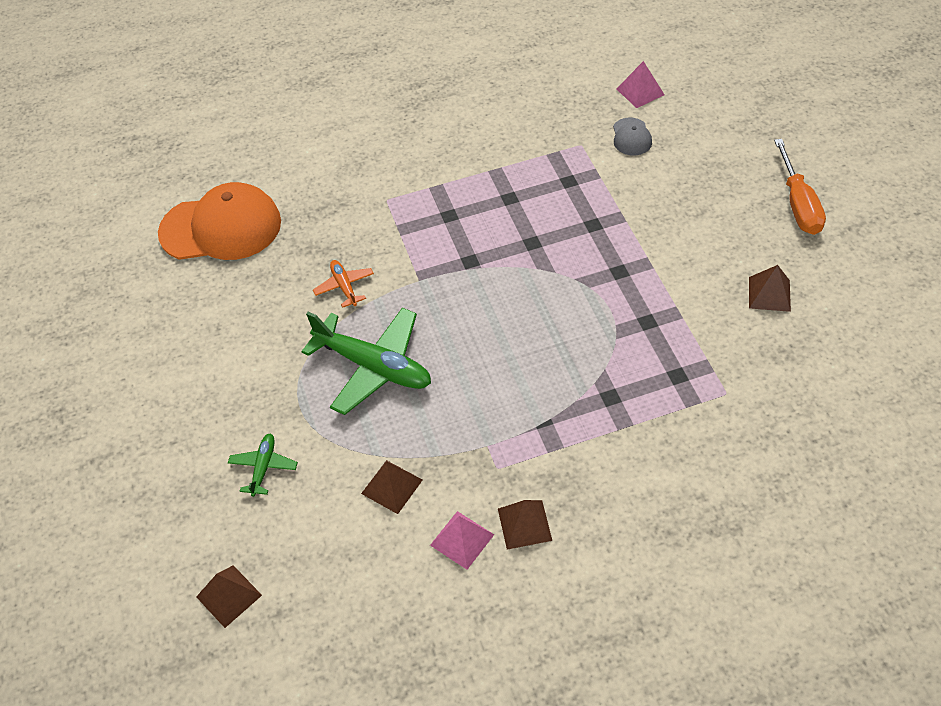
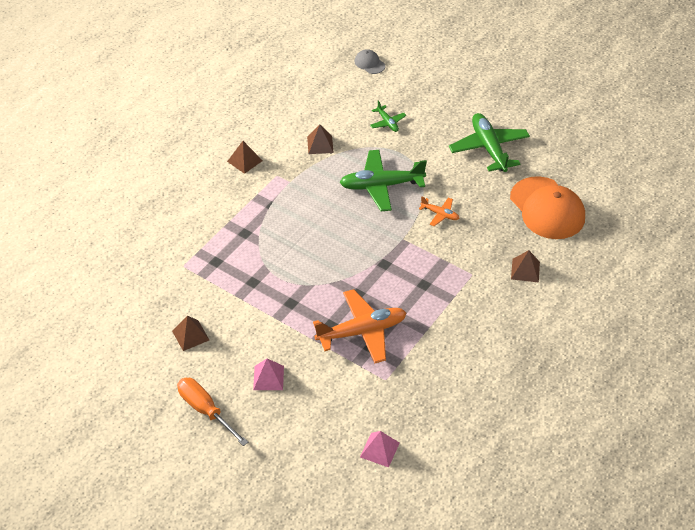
camera: 140 degrees right, 5 degrees down
(186, 343) = (489, 148): none -> green plane
(221, 227) = (547, 208): orange cap -> orange cap turned 75 degrees counterclockwise
(229, 596) = (350, 78): brown pyramid -> brown pyramid (525, 270)
(462, 540) = (268, 142): pink pyramid -> pink pyramid (268, 377)
(564, 200) = (362, 332): none -> orange plane
(631, 137) = (355, 404): grey cap -> grey cap (369, 63)

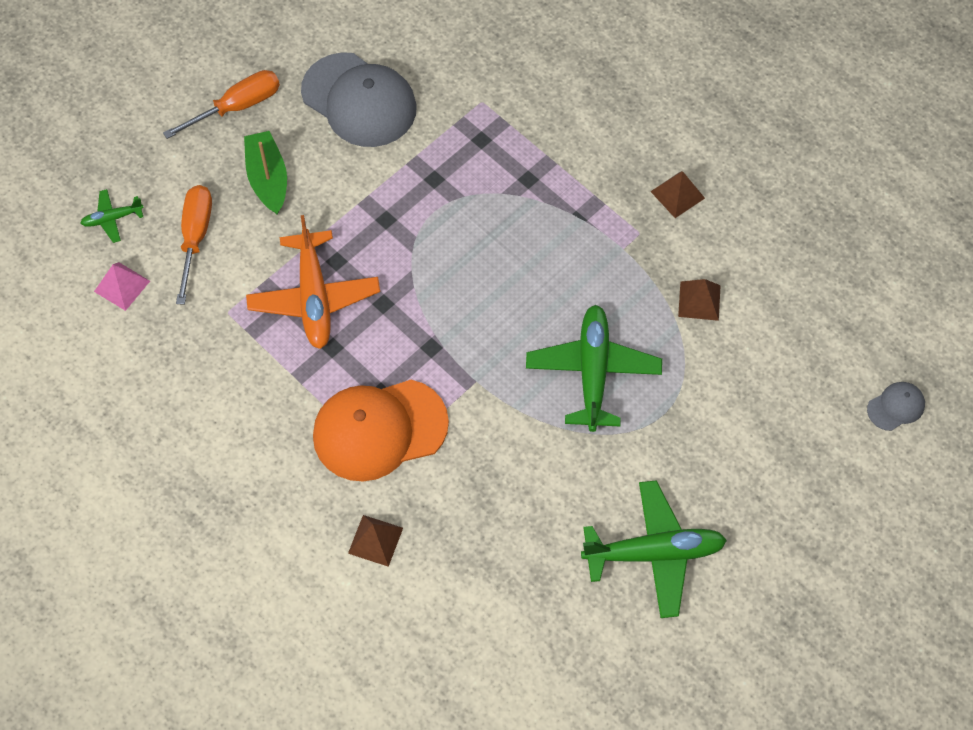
camera: 100 degrees right, 15 degrees up
(190, 335) = (359, 100): brown pyramid -> grey cap
(268, 377) = (268, 178): pink pyramid -> green boat
(328, 412) = (195, 237): none -> orange screwdriver
(387, 122) = (738, 407): green plane -> green plane (112, 219)
(440, 214) = (516, 444): orange plane -> none
(547, 208) = (498, 609): orange cap -> orange cap (379, 429)

